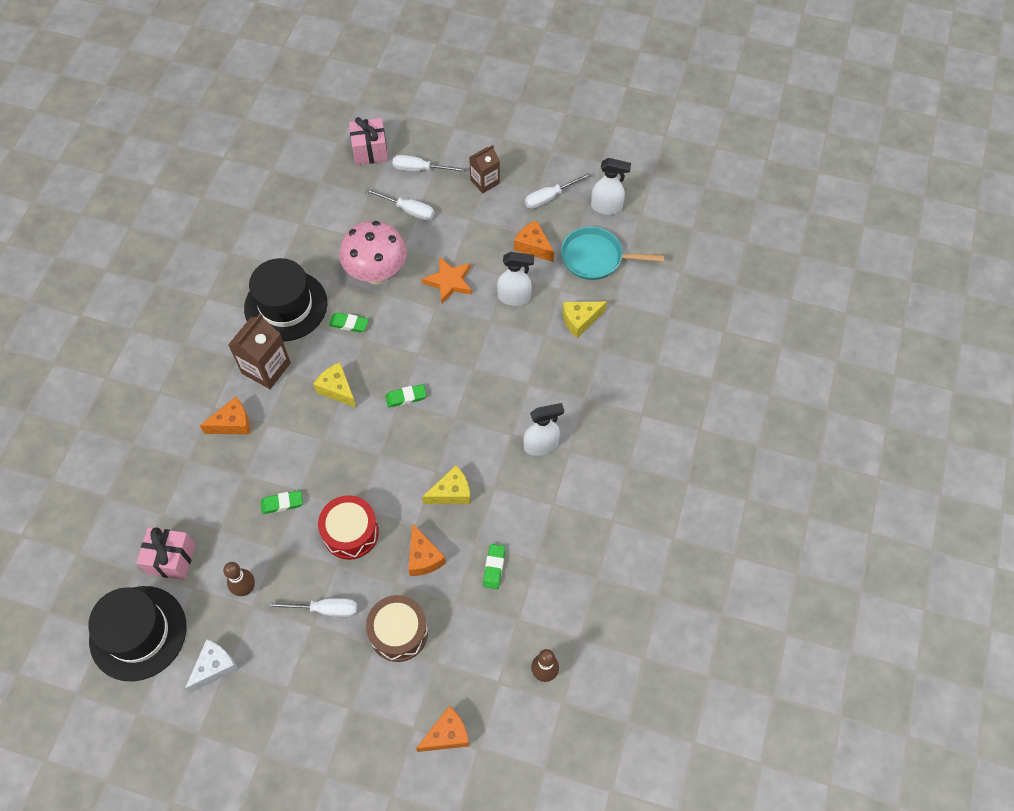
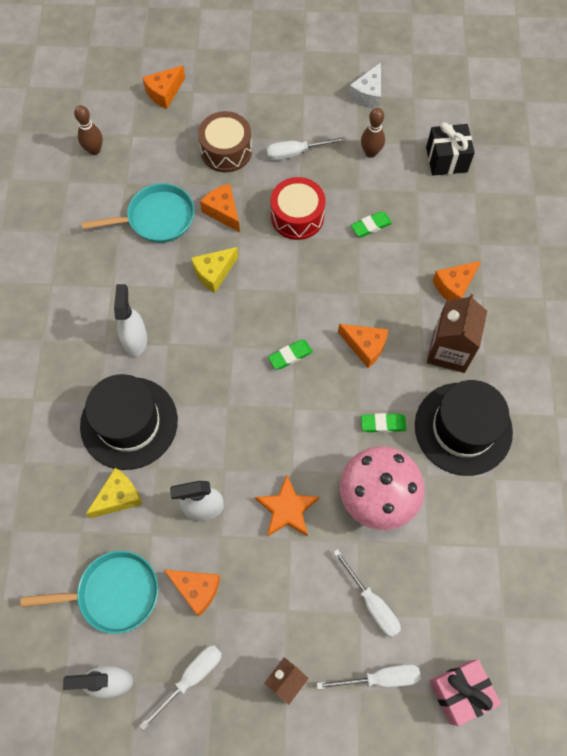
camera: 165 degrees right, 5 degrees up
(138, 633) = (442, 103): black hat -> black hat (129, 423)
(171, 559) = (446, 160): pink gift -> black gift
(337, 389) = (365, 346): yellow cheese -> orange cheese
(408, 210) = (372, 603): white screwdriver -> white screwdriver turned 135 degrees counterclockwise
(494, 567) = (156, 218): green eraser -> turquoise pan
(541, 445) = (135, 340): white spray bottle -> white spray bottle turned 120 degrees clockwise

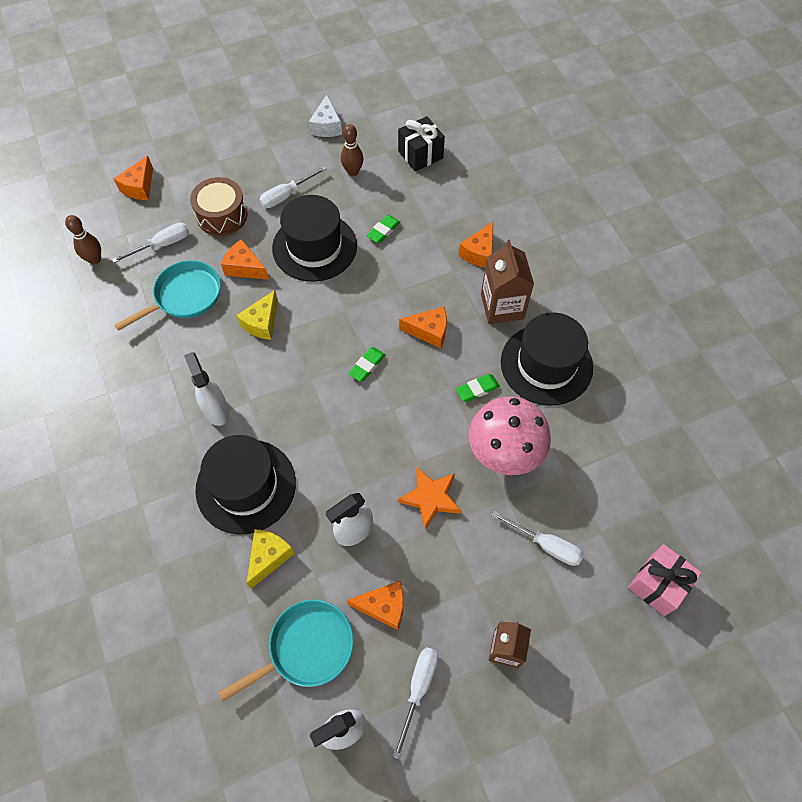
camera: 25 degrees left, 5 degrees down
(297, 216) = (314, 247): red drum -> black hat
(380, 678) = (586, 605): white screwdriver -> white screwdriver (162, 245)

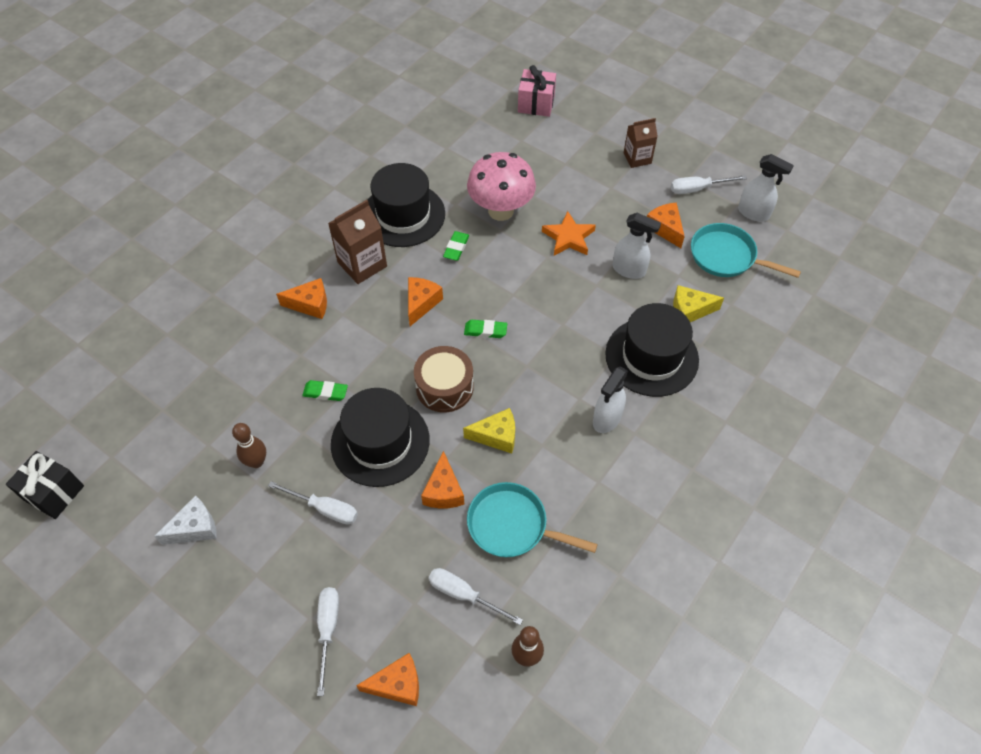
camera: 120 degrees left, 5 degrees down
(222, 215) = (389, 558): brown drum -> brown drum (444, 387)
(420, 155) = (200, 410): black gift -> black gift (53, 493)
(429, 331) = (421, 303): orange cheese -> orange cheese turned 45 degrees clockwise
(477, 389) = (456, 248): green eraser -> green eraser turned 75 degrees clockwise
(546, 545) = (553, 163): white screwdriver -> white screwdriver (328, 629)

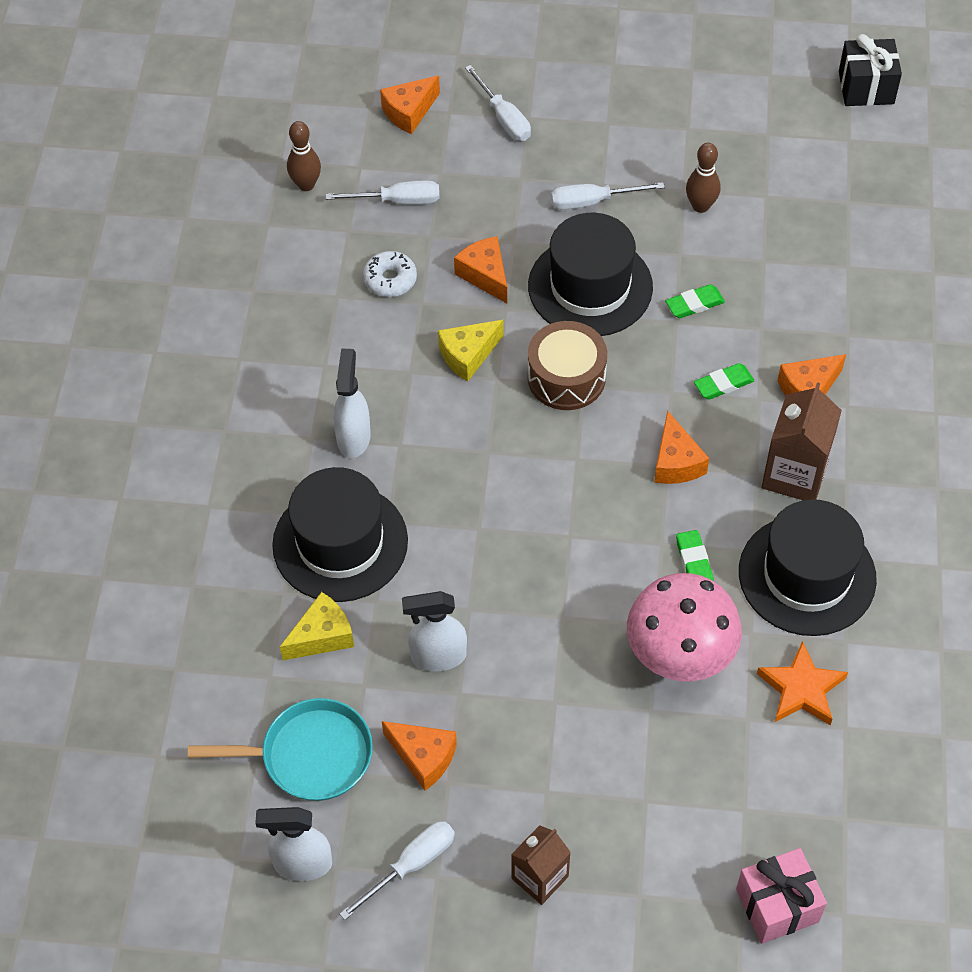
camera: 150 degrees right, 0 degrees up
(195, 528) = (702, 127): white cheese -> none
(485, 331) = (569, 469): green eraser -> green eraser (723, 384)
(512, 525) = (390, 279): turquoise pan -> white donut
(568, 237) = (553, 664): orange star -> orange star (801, 689)

